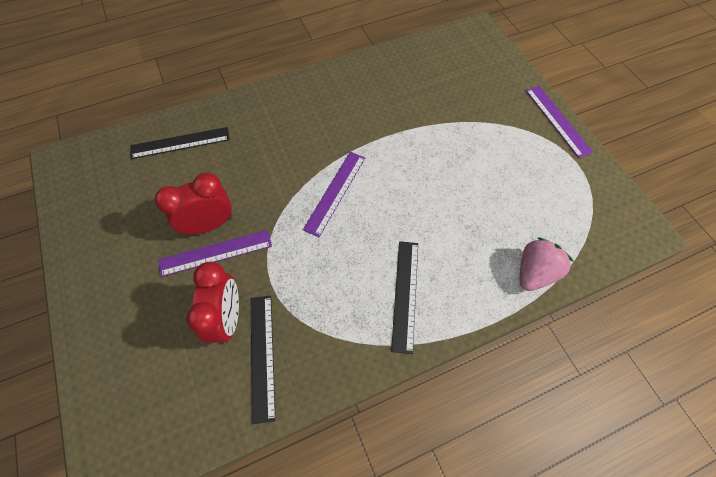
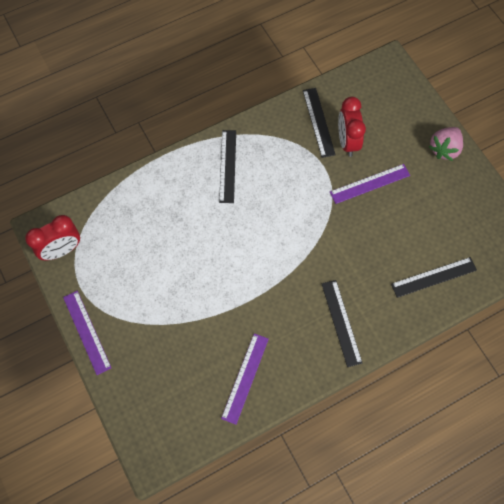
camera: 175 degrees right, 5 degrees up
(209, 225) = (381, 204): red clock -> red clock (62, 250)
(292, 110) = (341, 322): none -> black ruler
(335, 192) = (287, 240): purple ruler -> purple ruler (245, 378)
(534, 272) = (134, 188): pink strawberry -> pink strawberry (444, 149)

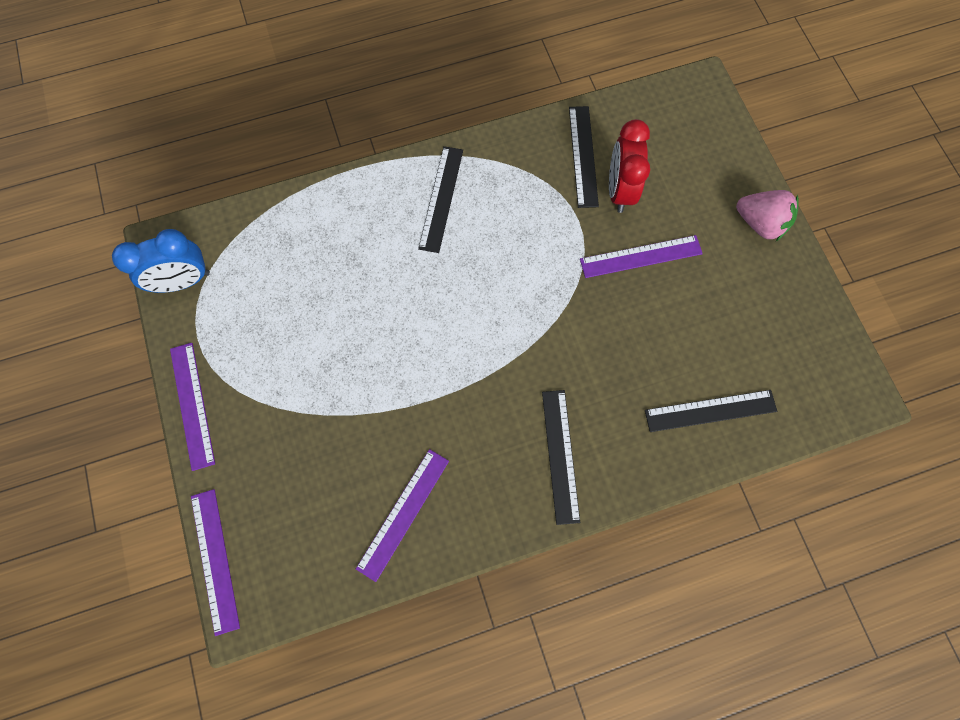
camera: 10 degrees right, 5 degrees up
(62, 250) = (184, 281): red clock -> blue clock
(125, 430) = (215, 560): none -> purple ruler
(444, 149) = (759, 223): pink strawberry -> pink strawberry turned 105 degrees counterclockwise

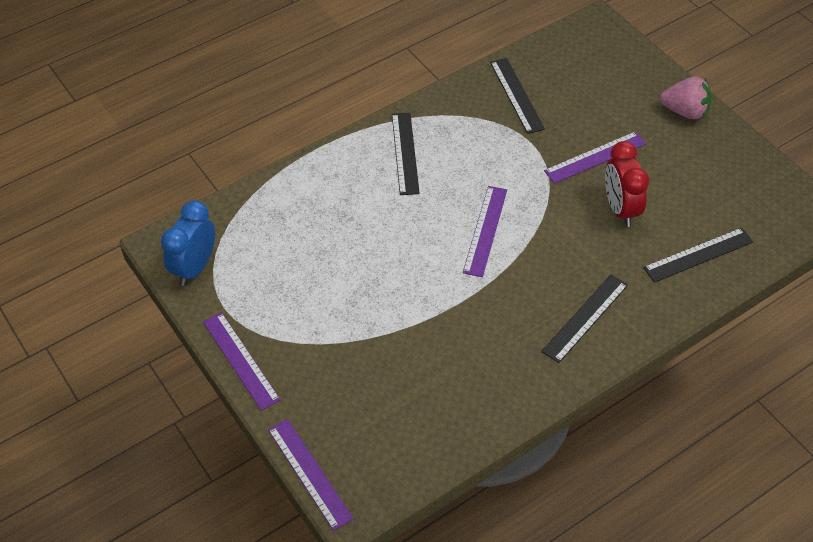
camera: 15 degrees left, 20 degrees down
(184, 281) = (195, 267): blue clock -> blue clock turned 150 degrees clockwise
(403, 513) = (466, 395): purple ruler -> purple ruler (485, 230)
(560, 455) = (585, 318): black ruler -> black ruler turned 60 degrees clockwise
(619, 190) = (558, 113): red clock -> red clock (620, 209)

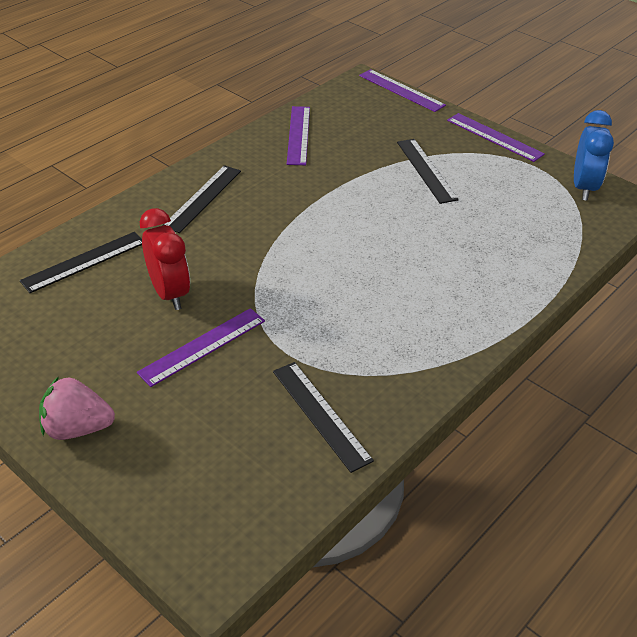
camera: 165 degrees right, 10 degrees down
(405, 153) = (437, 317): black ruler -> black ruler (426, 170)
(485, 230) = (317, 253): purple ruler -> purple ruler (298, 135)

